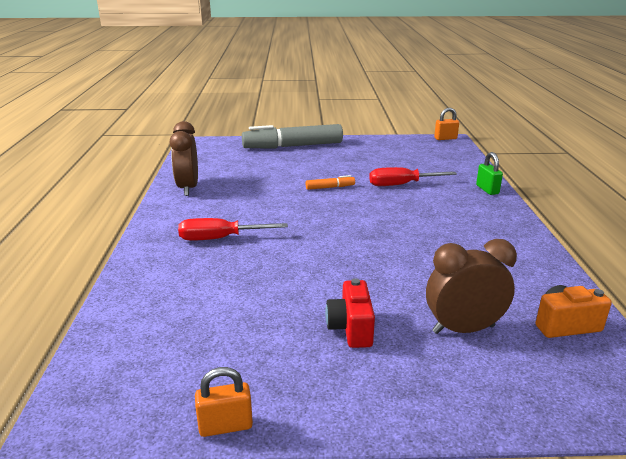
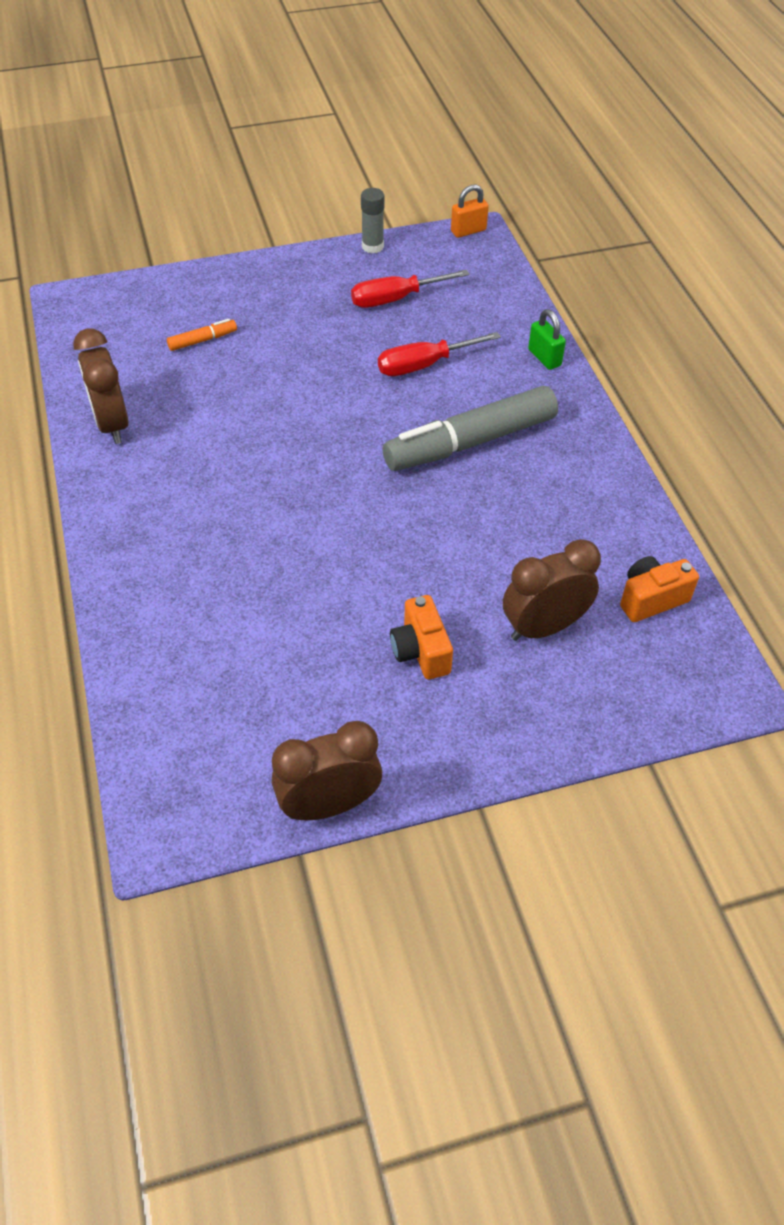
camera: 15 degrees left, 25 degrees up
(220, 238) = (208, 527): red screwdriver -> red screwdriver (396, 299)
(225, 426) = (329, 804): orange padlock -> brown clock
(293, 146) = (234, 288): grey marker -> grey marker (470, 442)
(330, 187) = (323, 388): orange marker -> orange marker (202, 340)
(351, 328) = (420, 651): red camera -> orange camera
(383, 139) = (372, 246): none -> grey glue stick

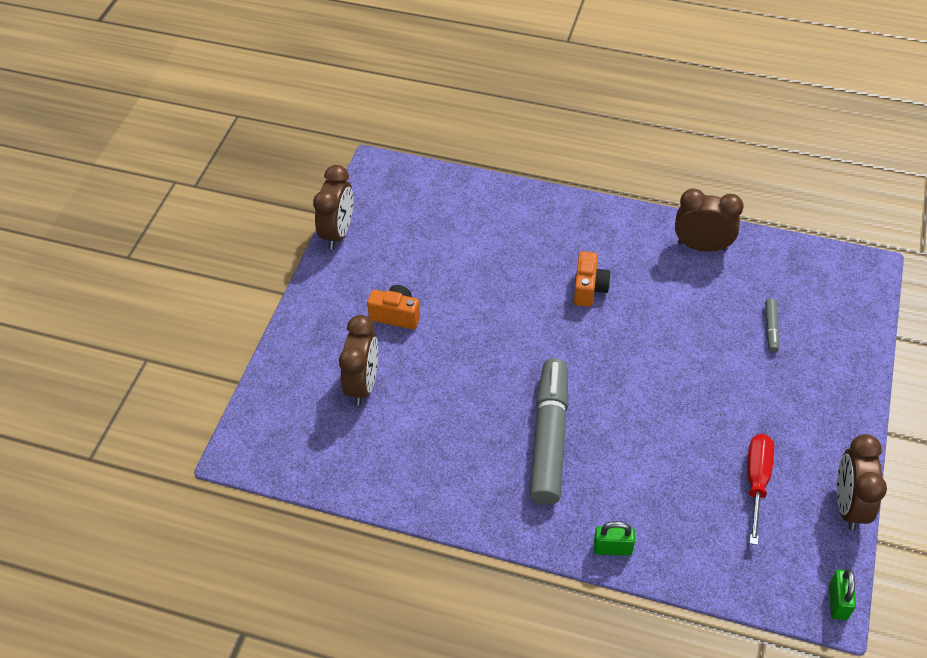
camera: 125 degrees right, 0 degrees up
(202, 340) = (771, 329): orange marker -> grey marker
(372, 246) = (848, 505): grey glue stick -> brown clock
(424, 365) = (655, 456): red screwdriver -> none
(468, 231) = (838, 602): orange padlock -> green padlock
(651, 599) = (335, 456): orange camera -> orange camera (589, 288)

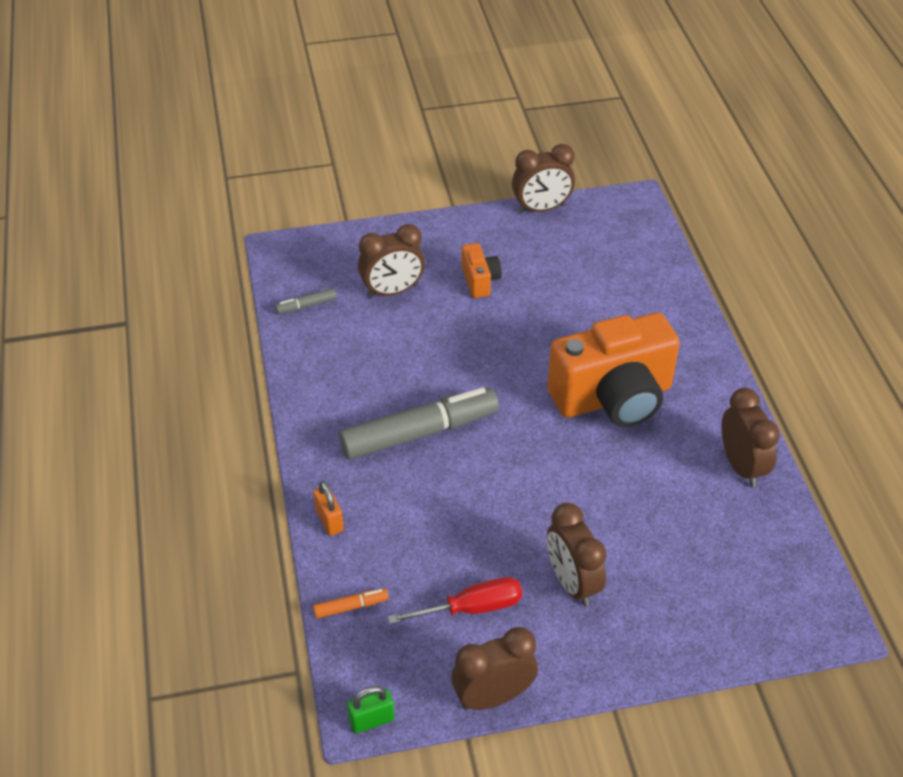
camera: 60 degrees right, 5 degrees down
(589, 288) = (613, 398): orange camera -> orange camera, size x2.26
(612, 548) = (329, 520): green padlock -> orange padlock
(715, 570) = (351, 606): none -> orange marker
(762, 403) = (572, 583): none -> brown clock
(771, 329) = (676, 560): grey marker -> grey marker (306, 306)

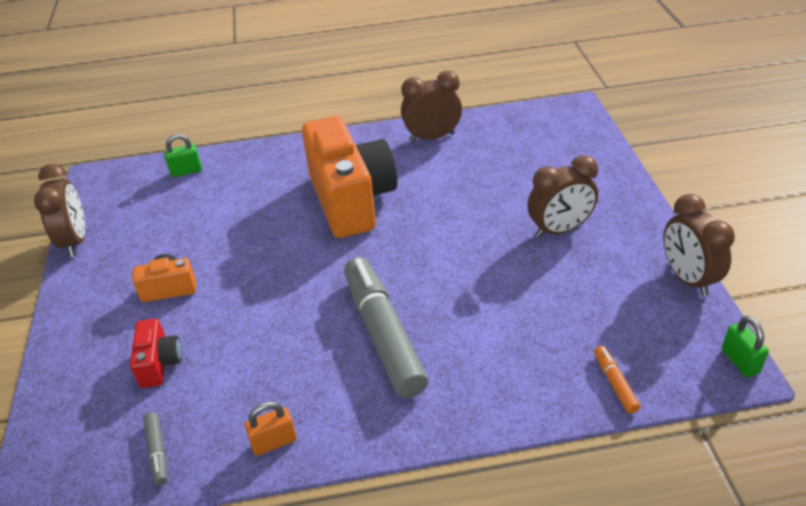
camera: 85 degrees left, 5 degrees down
(329, 520) = (505, 408): orange padlock -> orange padlock (274, 442)
(392, 291) = (159, 364): brown clock -> red camera
(471, 608) = (598, 293): red screwdriver -> none
(652, 263) = (186, 171): none -> green padlock

